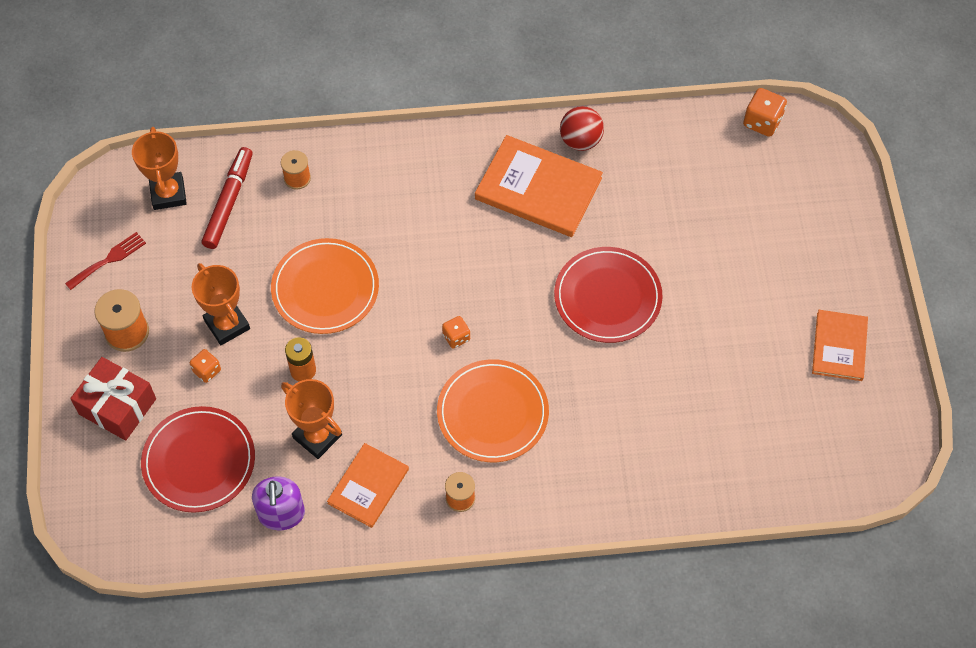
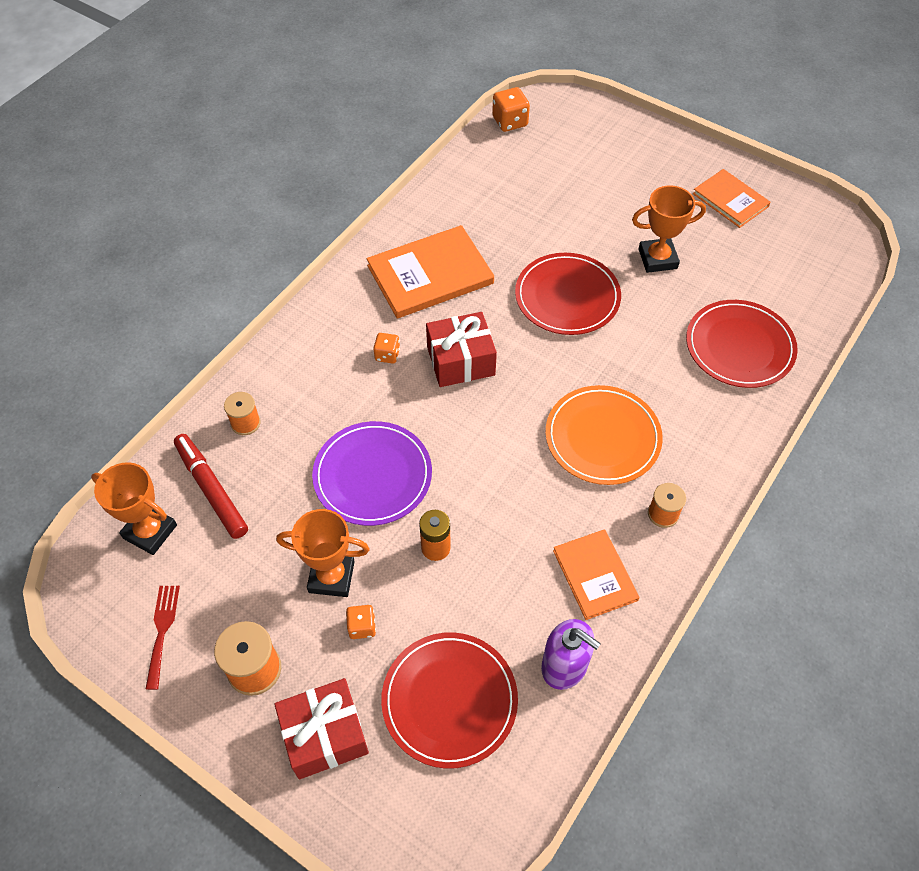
camera: 50 degrees left, 5 degrees down
(317, 436) = (511, 581): orange trophy -> orange trophy (657, 259)
(325, 288) = (372, 475): orange plate -> purple plate
(456, 337) = (510, 415): orange dice -> orange dice (387, 355)
(475, 269) = (460, 361): none -> red gift
(580, 140) = (416, 223): red ball -> none
(674, 453) = (739, 346): none -> red plate

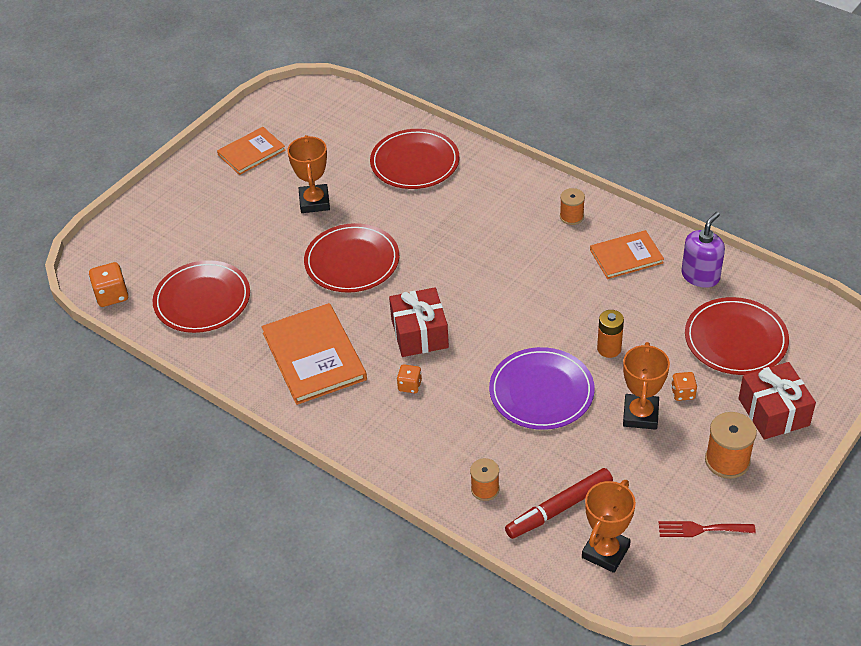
camera: 85 degrees left, 10 degrees down
(506, 184) = (202, 300): none -> red plate
(602, 437) = (502, 246): orange plate -> none

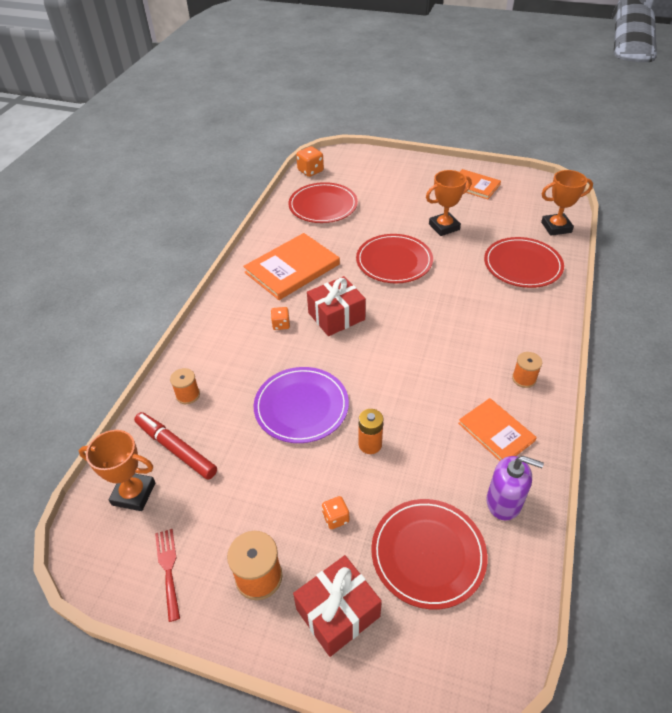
camera: 70 degrees right, 0 degrees up
(640, 415) = (297, 487): orange trophy -> orange trophy (556, 227)

